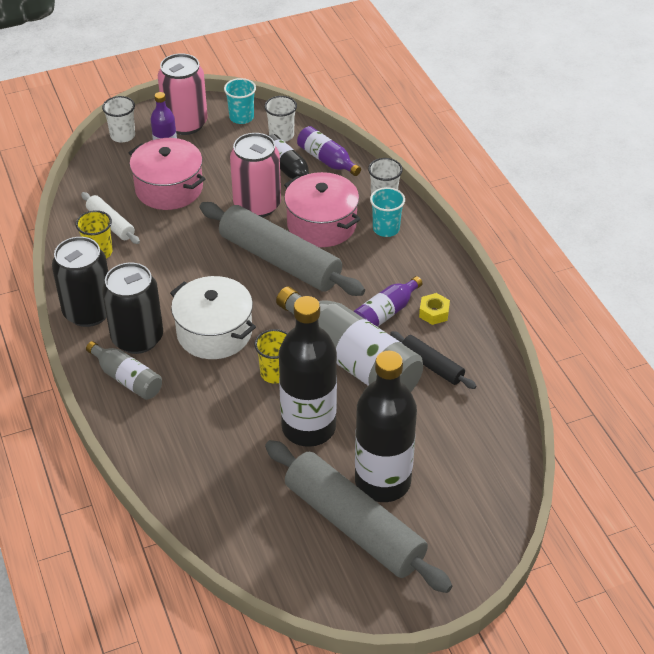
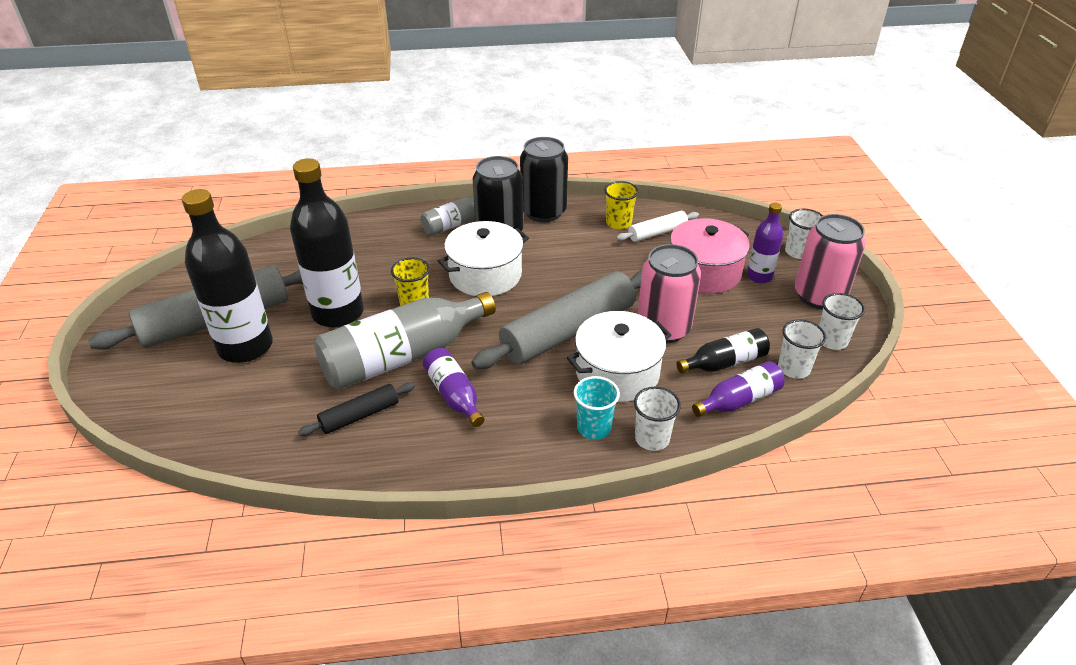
camera: 105 degrees right, 5 degrees down
(241, 117) = (832, 340): turquoise cup -> white cup
(321, 224) = (617, 373): pink pot -> white pot
(434, 313) = (435, 437): yellow nut -> none

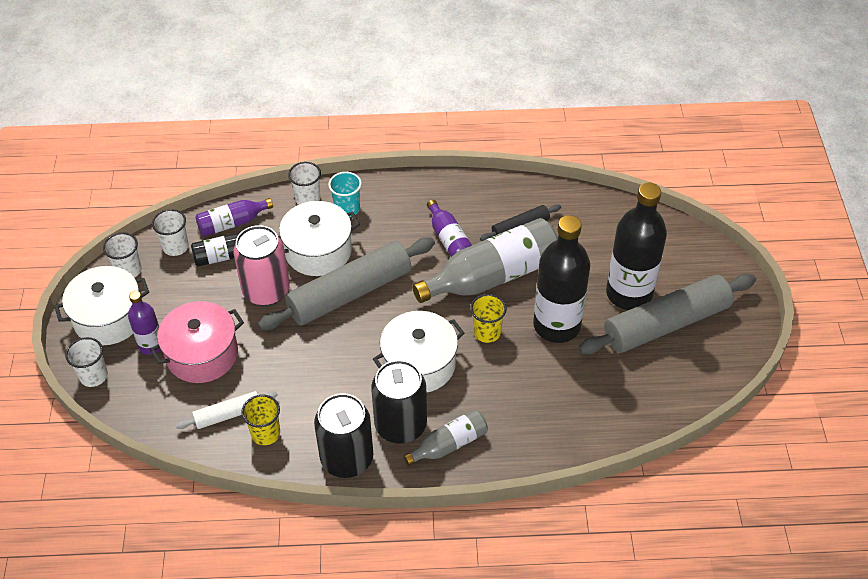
camera: 175 degrees left, 10 degrees up
(819, 296) = (109, 318): pink can -> white pot

